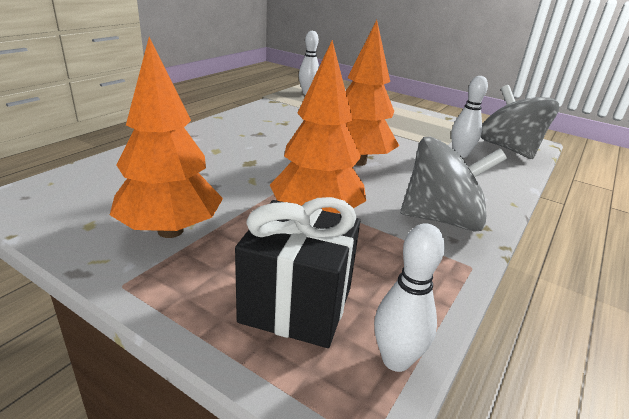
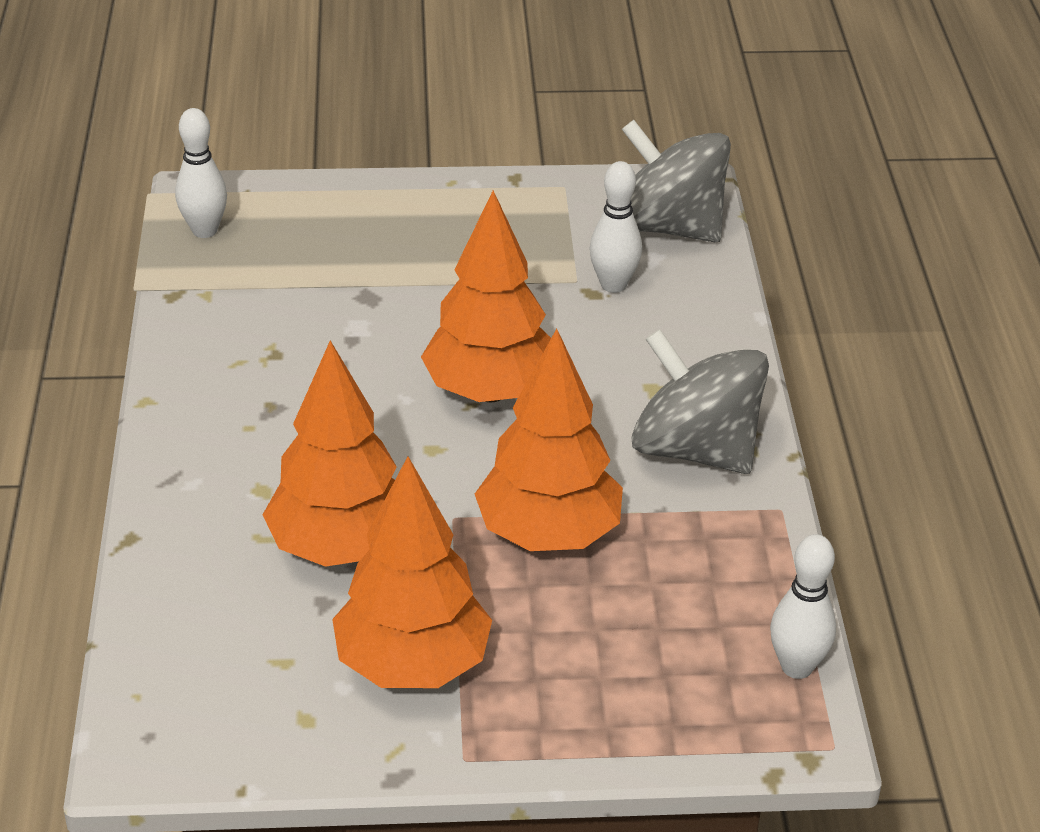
camera: 35 degrees left, 10 degrees up
(214, 178) = (341, 547): none -> orange tree
(296, 305) = (658, 668): black gift -> none
(442, 219) = (695, 449): grey spinning top -> grey spinning top turned 105 degrees counterclockwise

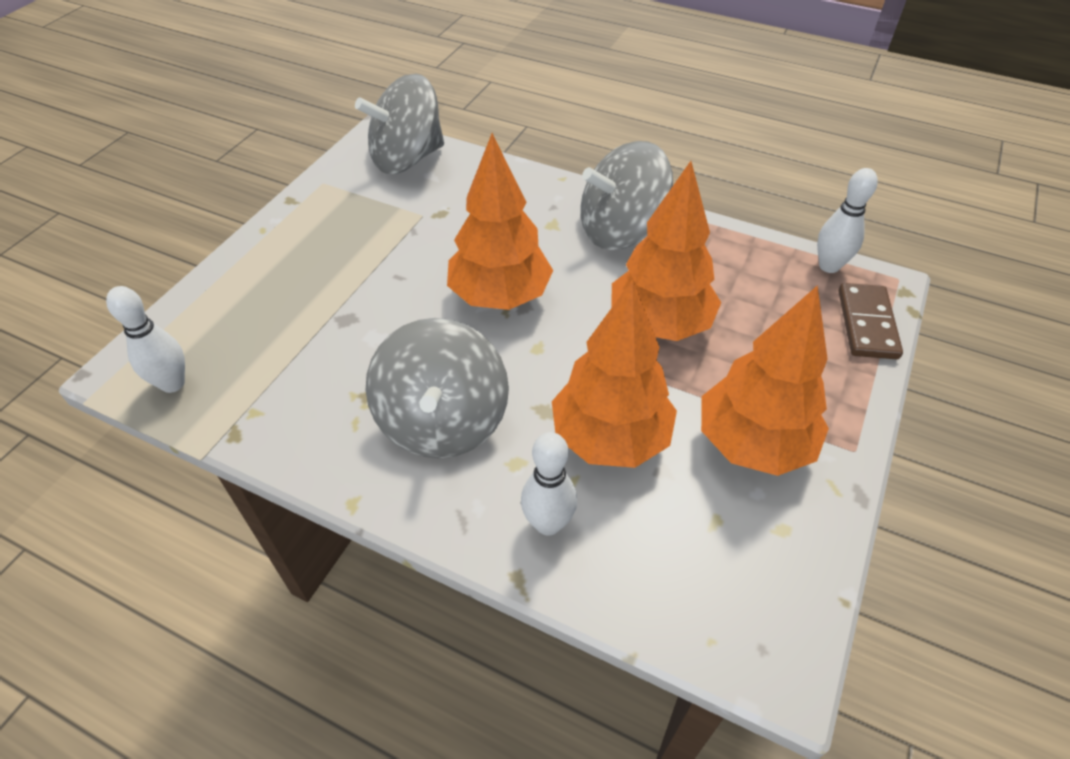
camera: 60 degrees left, 10 degrees up
(279, 419) = (442, 421): none -> grey spinning top
(613, 285) = (441, 201): white bowling pin -> white bowling pin (548, 523)
(705, 729) = (866, 324): none -> brown domino

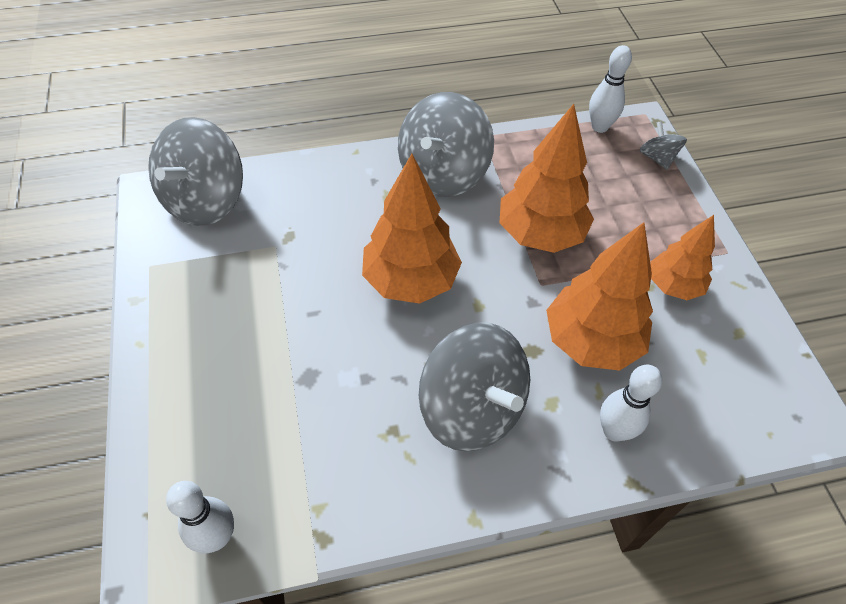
camera: 40 degrees left, 5 degrees up
(753, 444) = (673, 286): orange tree -> orange tree, size x0.62
(866, 324) = (657, 158): brown domino -> grey spinning top

